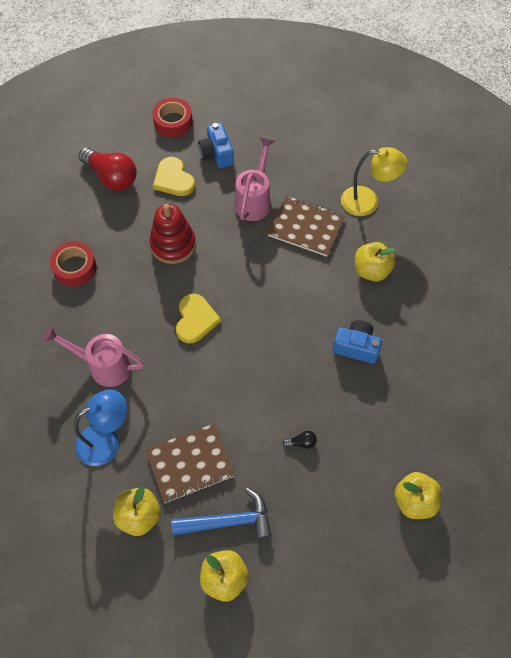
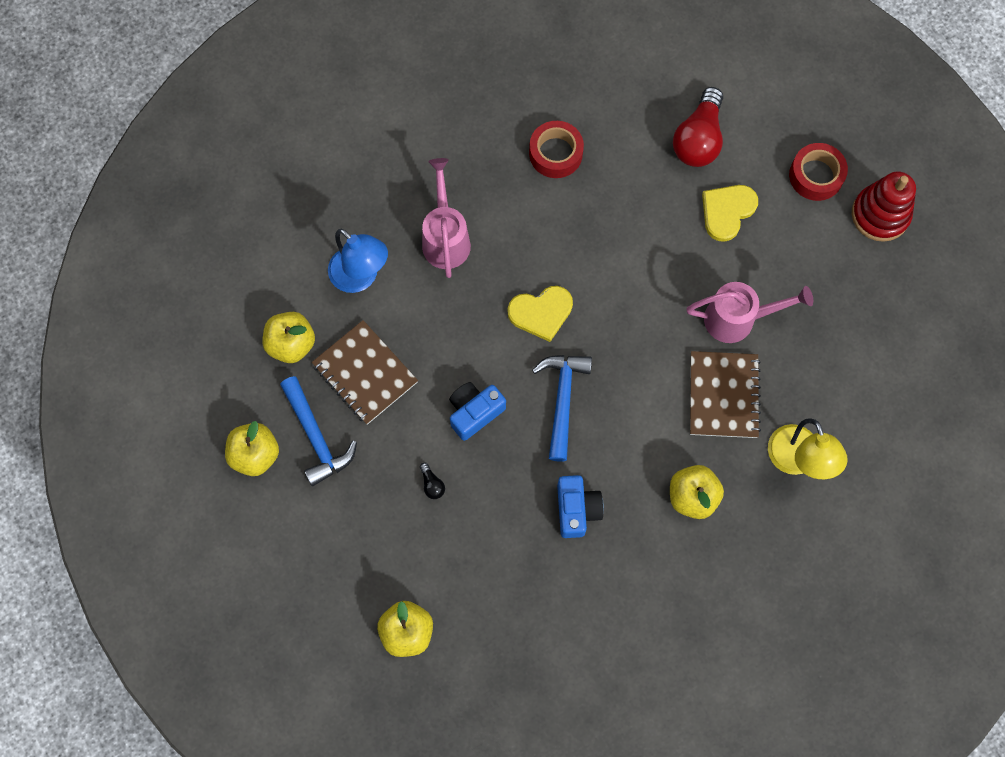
camera: 70 degrees right, 10 degrees up
(173, 245) = (632, 248): red stacking toy -> red stacking toy (880, 215)
(216, 154) = (789, 247): blue camera -> blue camera (474, 412)
(269, 328) = (562, 400): none -> blue hammer

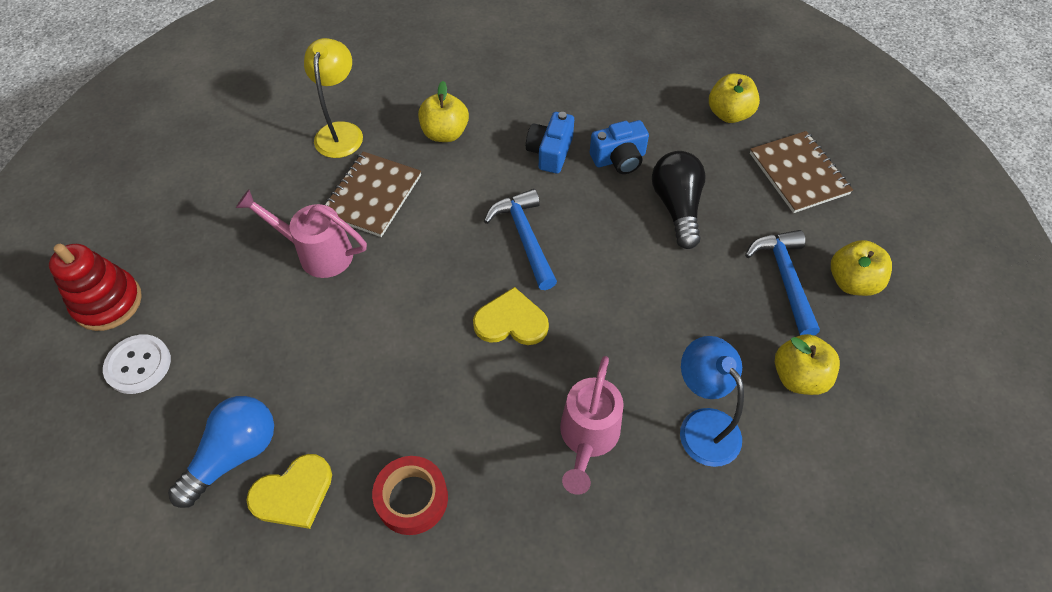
camera: 160 degrees left, 15 degrees down
(365, 373) = (720, 321): brown notebook -> brown notebook (798, 173)
(432, 484) = (677, 207): black light bulb -> black light bulb, size x2.48
(474, 412) = (616, 252): blue camera -> blue camera (619, 159)
(562, 400) = (525, 237): blue hammer -> blue hammer turned 135 degrees clockwise
(698, 139) = (234, 454): red light bulb -> blue light bulb
(727, 211) = (258, 359): yellow heart -> yellow heart (293, 493)
(816, 176) = (138, 365): red tape -> white button

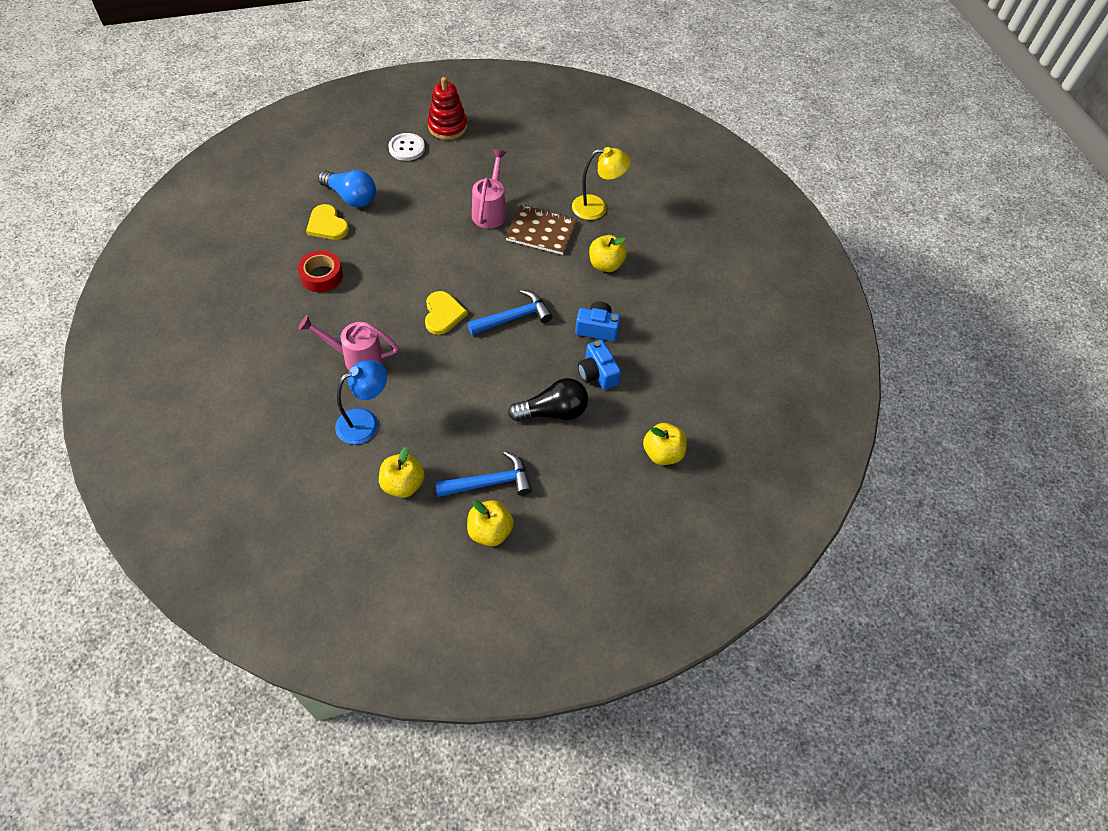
camera: 80 degrees right, 0 degrees up
(798, 173) = (600, 502): brown notebook -> none

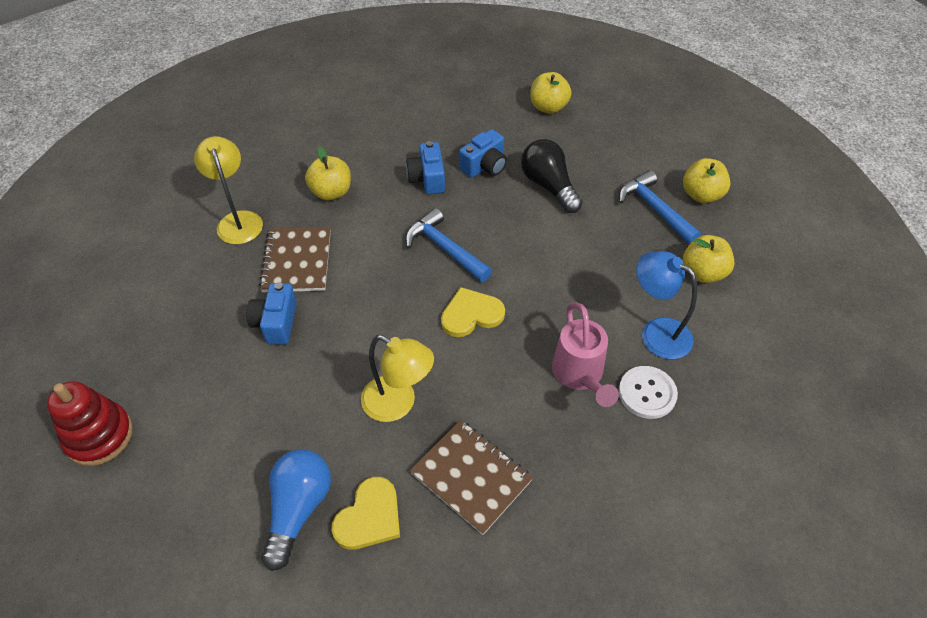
camera: 105 degrees left, 5 degrees down
(321, 276) = (471, 477): red tape -> brown notebook
(393, 256) = (398, 404): none -> yellow lamp
(407, 148) = (162, 475): white button -> white button (647, 393)
(490, 211) = (276, 323): pink watering can -> blue camera

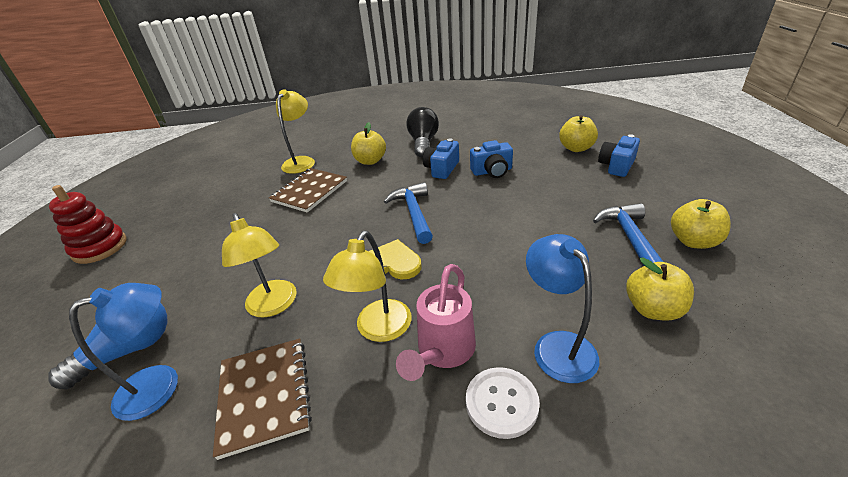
camera: 35 degrees right, 15 degrees down
(276, 323) = (258, 221): blue camera -> blue camera (616, 166)
(369, 517) = (161, 385): yellow heart -> blue lamp
(514, 381) = (378, 330): none -> yellow lamp
(548, 186) = (535, 196): black light bulb -> black light bulb (423, 143)

